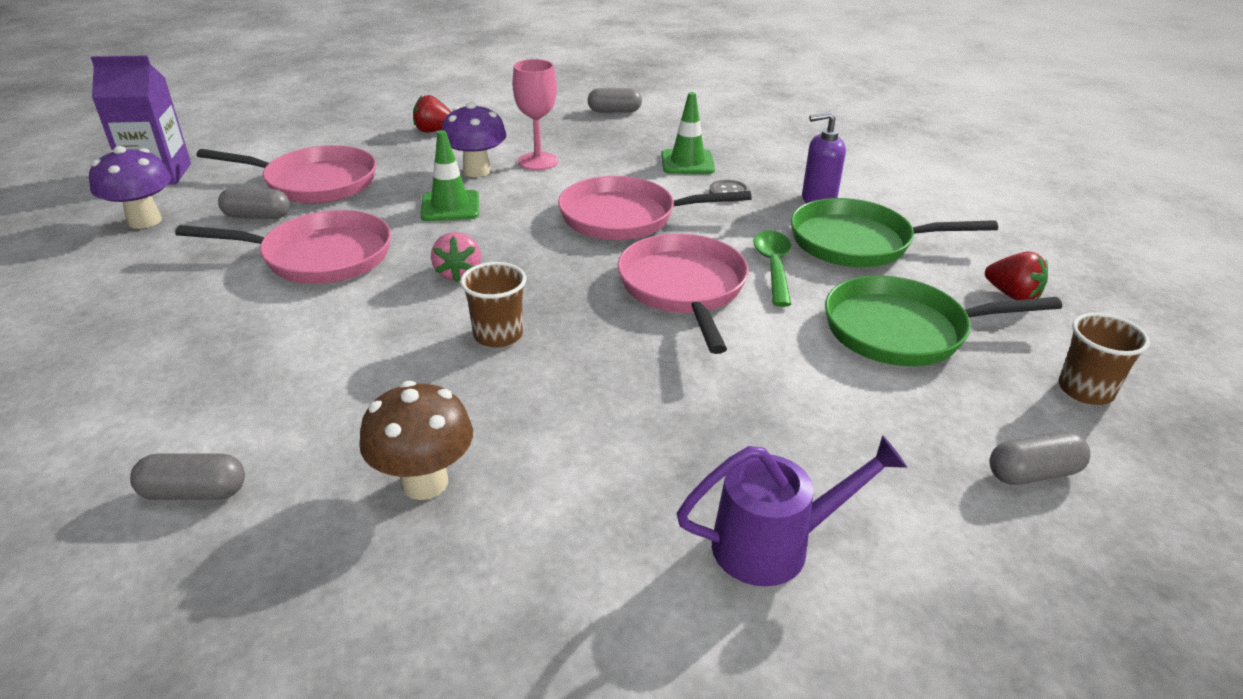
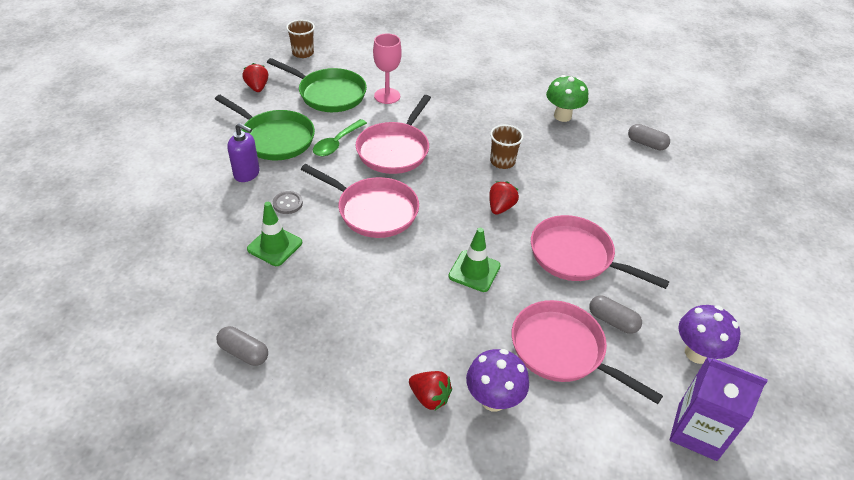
camera: 150 degrees left, 10 degrees up
(424, 482) = (562, 116): brown mushroom -> green mushroom
(458, 274) = (500, 207): pink strawberry -> red strawberry
(477, 171) = (431, 308): purple mushroom -> purple mushroom (493, 399)
(538, 161) = (377, 299): pink goblet -> pink goblet (387, 96)
(775, 545) = (464, 61): purple watering can -> none
(1033, 473) = (364, 45): grey capsule -> none

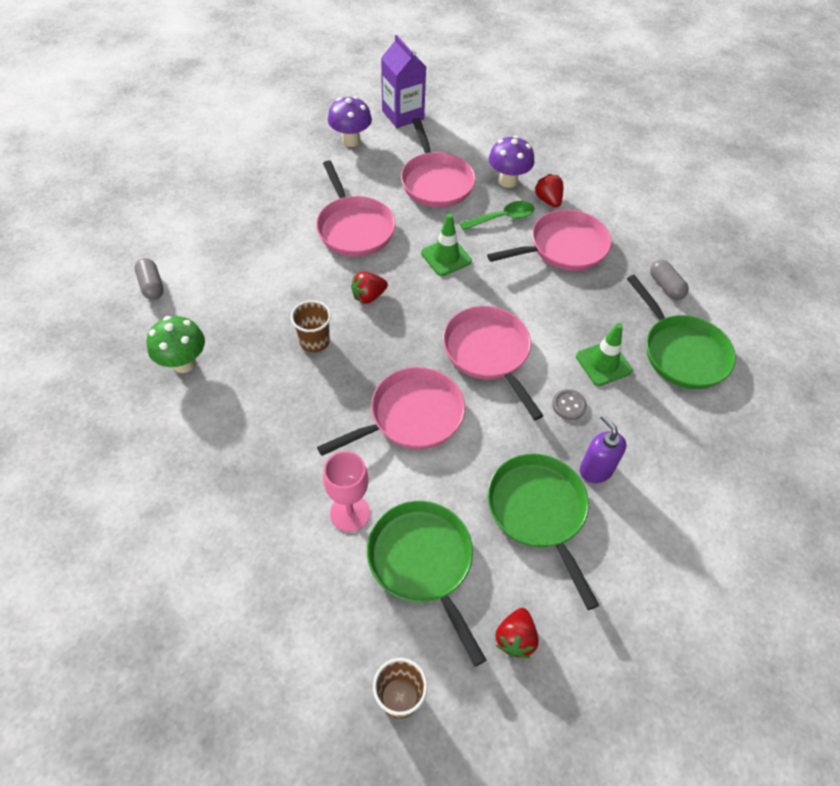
camera: 145 degrees left, 10 degrees up
(206, 289) = (681, 352): none -> green pan
(337, 143) = (469, 462): green spoon -> green spoon (502, 218)
(374, 342) = (563, 247): none -> pink pan
(612, 321) = (381, 180): grey capsule -> none

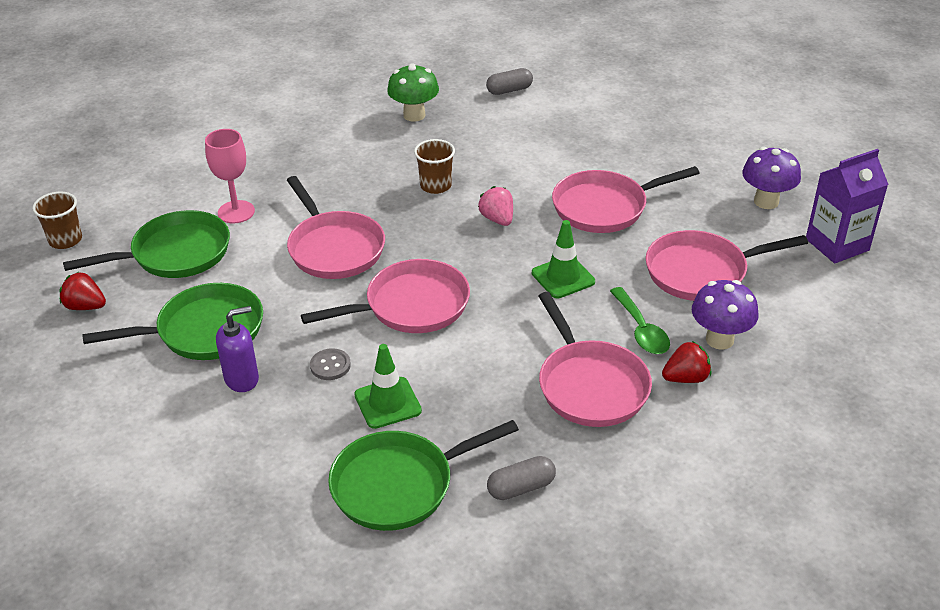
camera: 95 degrees right, 15 degrees down
(368, 296) = (497, 219): red strawberry -> pink strawberry

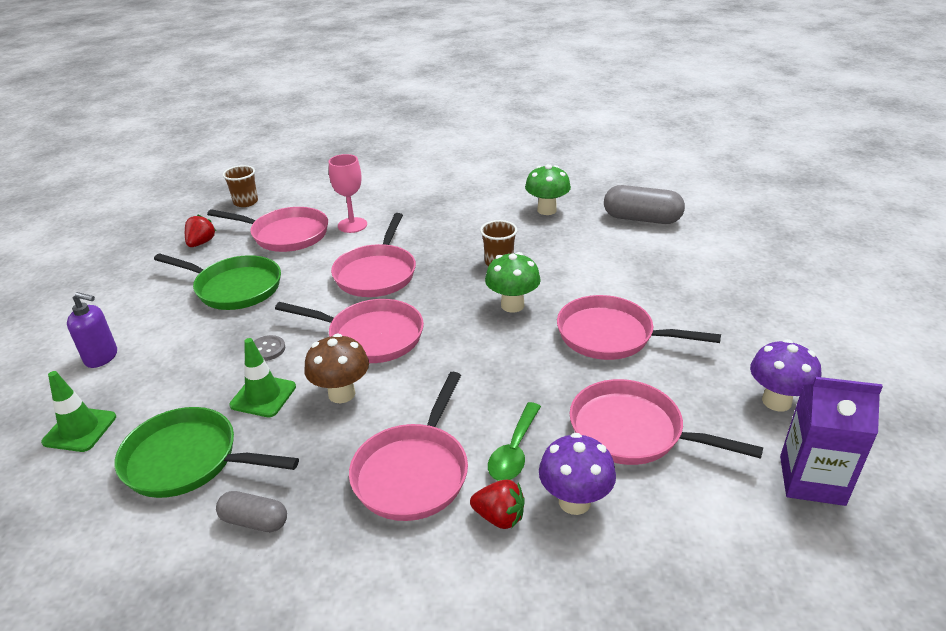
camera: 40 degrees right, 5 degrees down
(85, 306) = (201, 243): red strawberry -> red strawberry turned 45 degrees clockwise
(175, 254) = (285, 234): green pan -> pink pan
(242, 379) = (210, 329): purple soap dispenser -> purple soap dispenser (102, 357)
(454, 363) = (341, 394): none -> brown mushroom
(497, 219) = (512, 305): pink strawberry -> green mushroom
(509, 90) = (641, 219): grey capsule -> grey capsule, size x1.74
(563, 277) = (505, 373): green traffic cone -> green traffic cone (80, 429)

